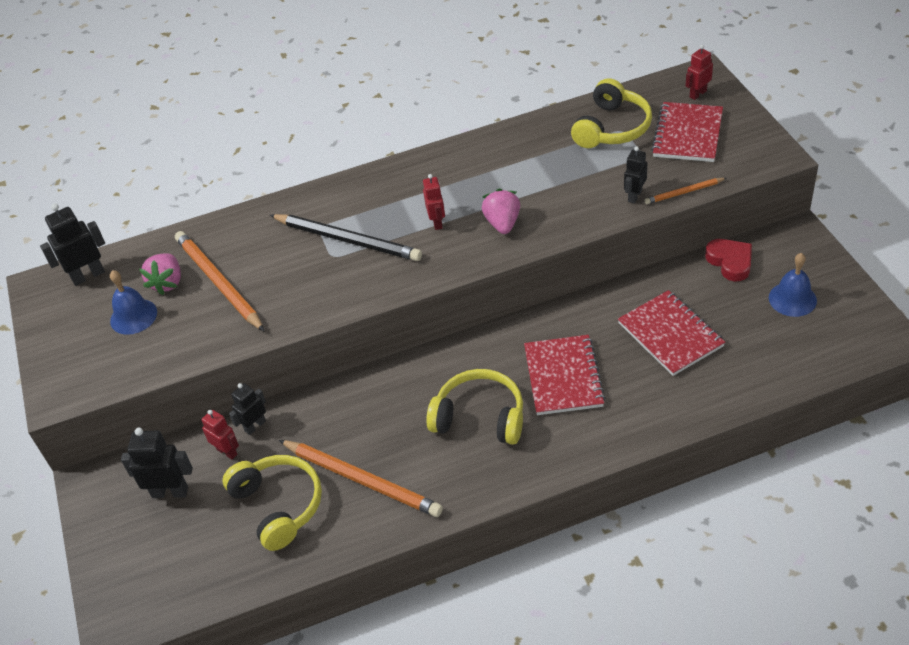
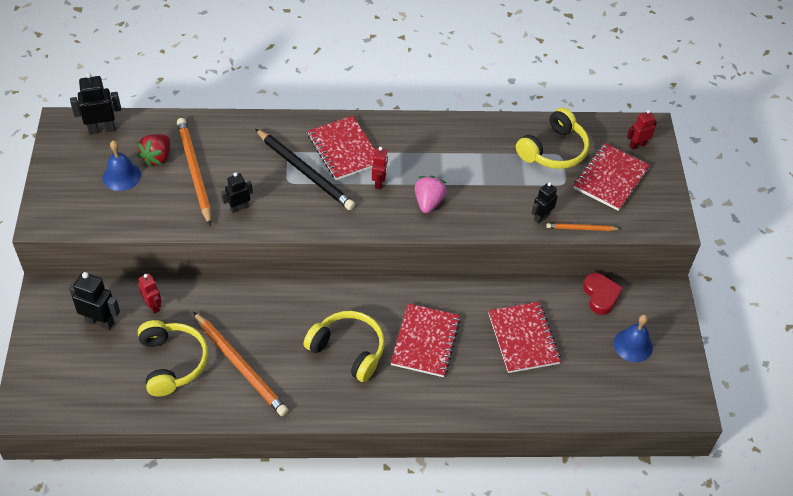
camera: 10 degrees right, 5 degrees up
(167, 283) = (157, 157): pink strawberry -> red strawberry
(255, 426) = (181, 293): black robot -> black robot (239, 208)
(381, 203) = (344, 150): none -> red notebook

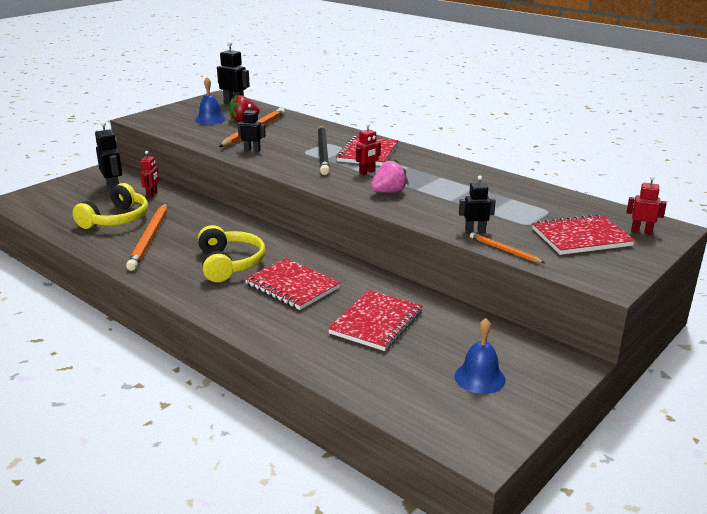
camera: 45 degrees right, 25 degrees down
(425, 341) = (292, 286): red notebook -> red notebook turned 75 degrees clockwise
(554, 150) = (546, 207): yellow headphones -> none
(600, 295) = (493, 333): red heart -> none

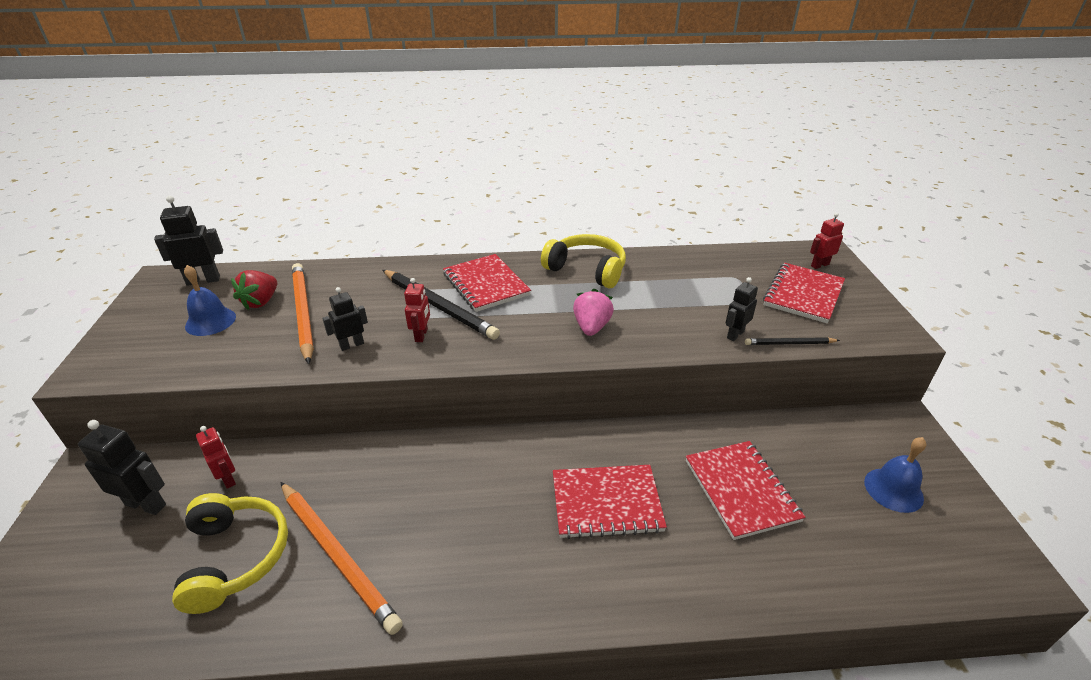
camera: 45 degrees left, 10 degrees up
(230, 264) = (498, 521): yellow headphones -> yellow headphones (587, 270)
(367, 172) = (529, 311): red robot -> red robot (421, 335)
(504, 250) = (789, 343): orange pencil -> black pencil

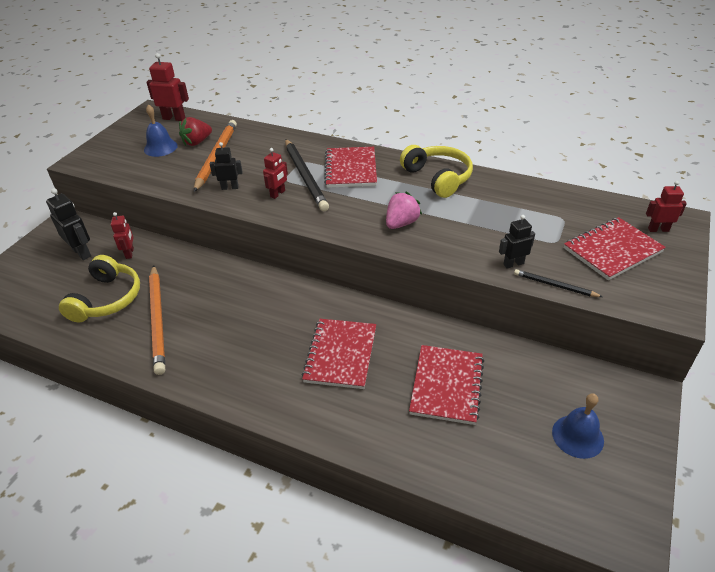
camera: 30 degrees right, 5 degrees up
(203, 280) = (174, 118): black robot -> red robot
(606, 503) = (340, 355): red notebook -> red notebook turned 75 degrees clockwise

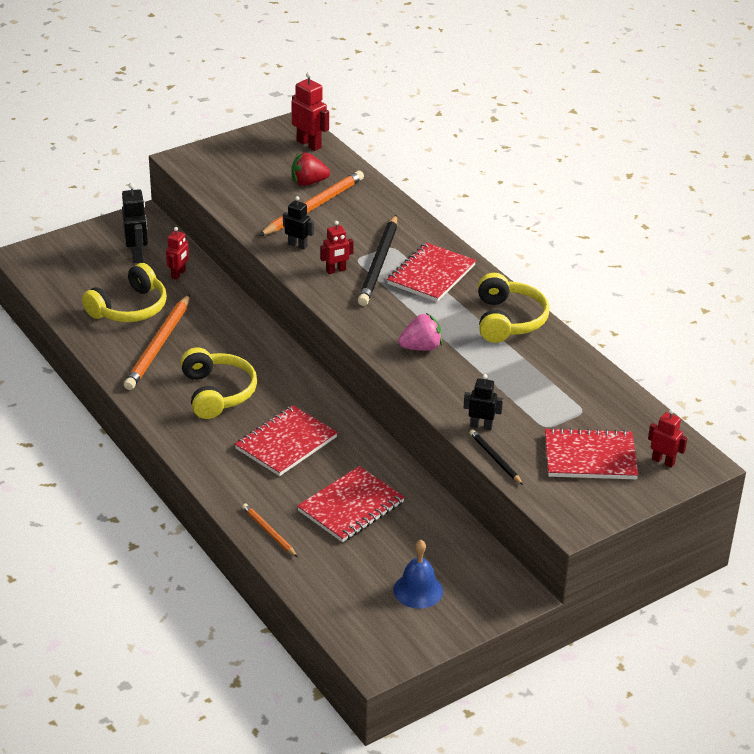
camera: 30 degrees right, 5 degrees down
(160, 147) = (268, 174): blue bell -> none
(244, 338) = (217, 393): none -> yellow headphones
(405, 451) = (268, 532): none -> orange pencil

